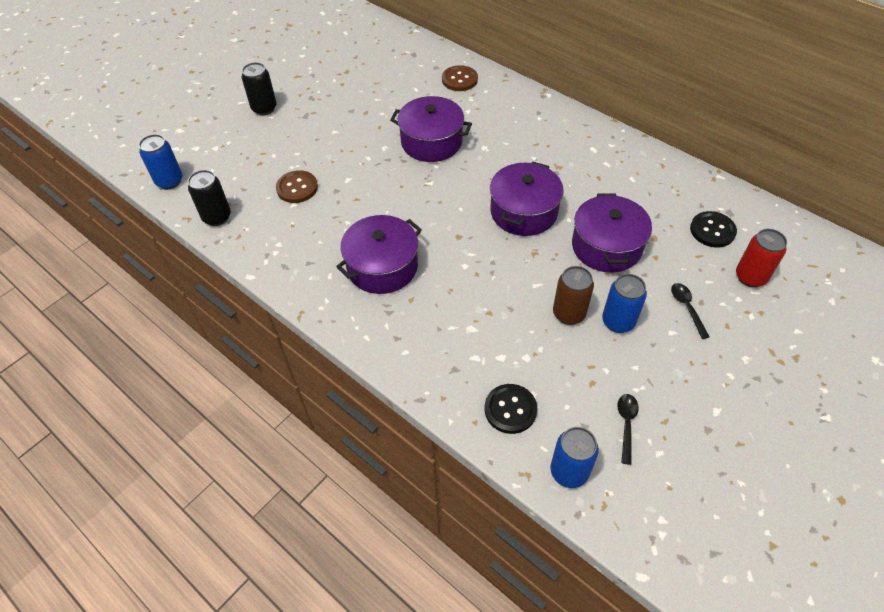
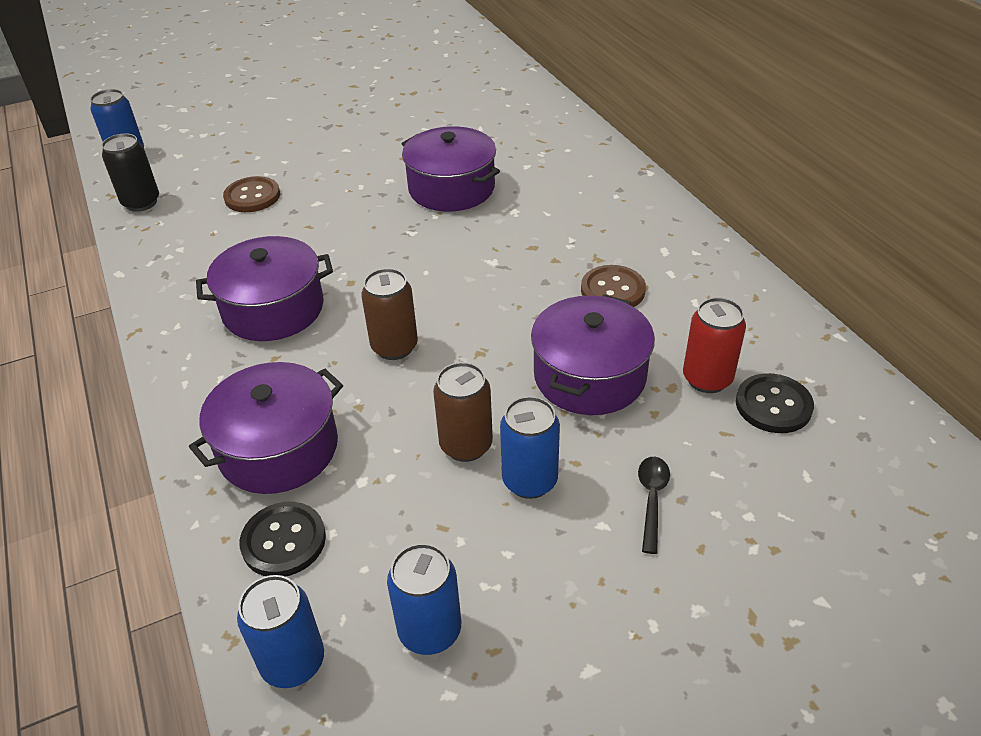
camera: 25 degrees right, 10 degrees down
(264, 108) = (289, 109): black can -> none
(459, 80) = (543, 130): brown button -> brown button (612, 290)
(480, 266) = (394, 347): none -> brown can
(523, 212) = (505, 299): purple pot -> purple pot (278, 448)
(626, 424) = (430, 630): black spoon -> blue can
(750, 277) = (792, 491): red can -> red can (707, 379)

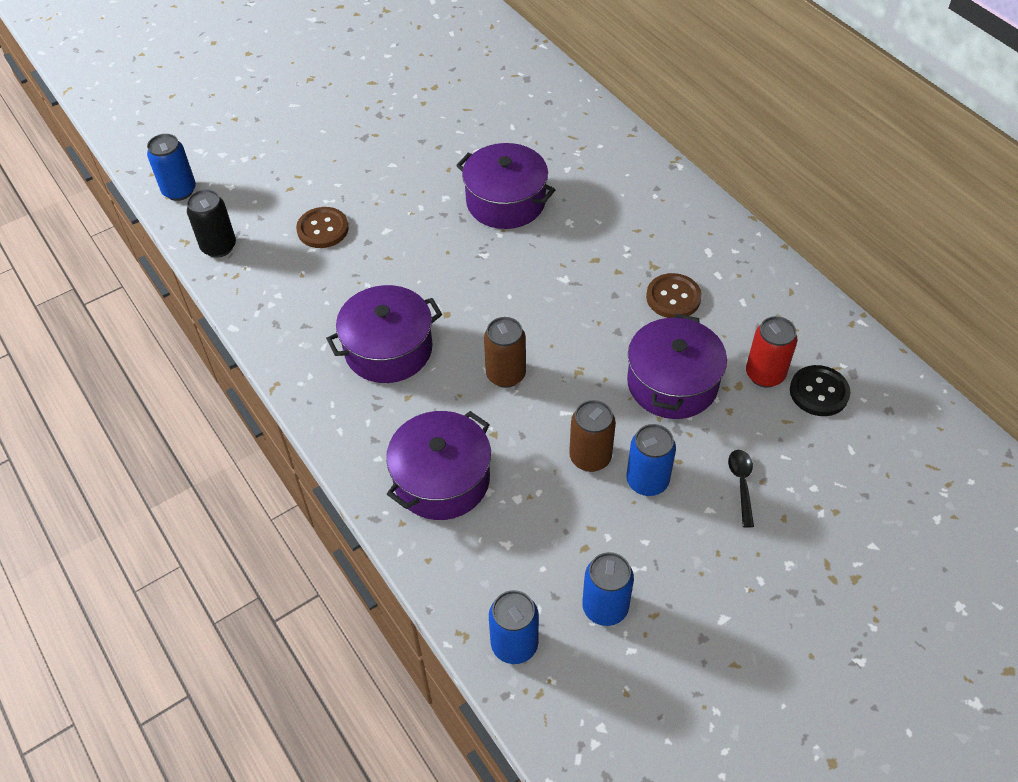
camera: 10 degrees left, 10 degrees up
(284, 541) = (474, 555): black button -> none

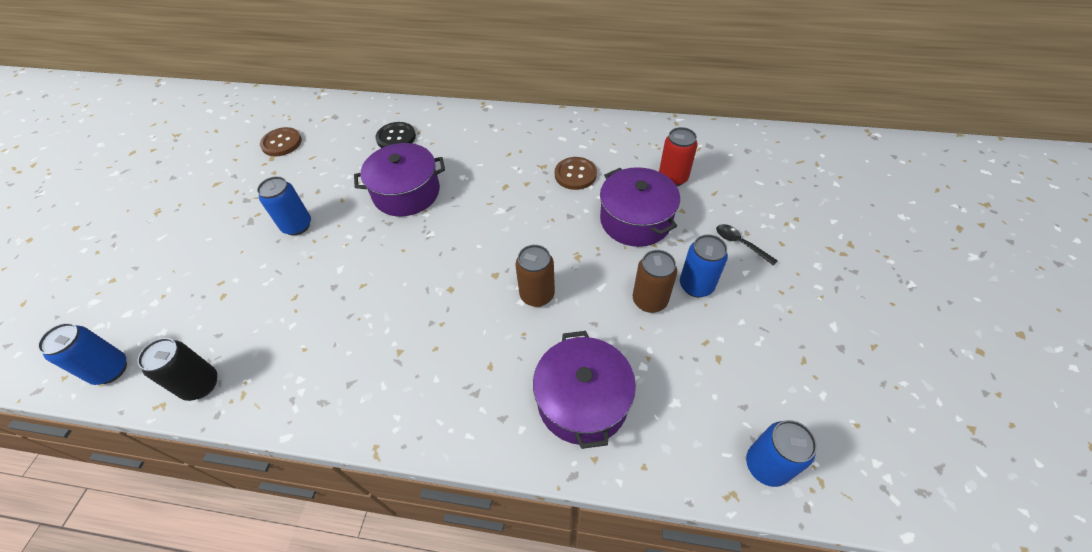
camera: 45 degrees left, 0 degrees up
(323, 229) = (285, 304): brown button -> brown button (281, 143)
(388, 349) = (436, 345): purple pot -> none
(605, 607) = (777, 383): blue can -> blue can (297, 226)
(819, 392) = (708, 166): black button -> black button (396, 137)

